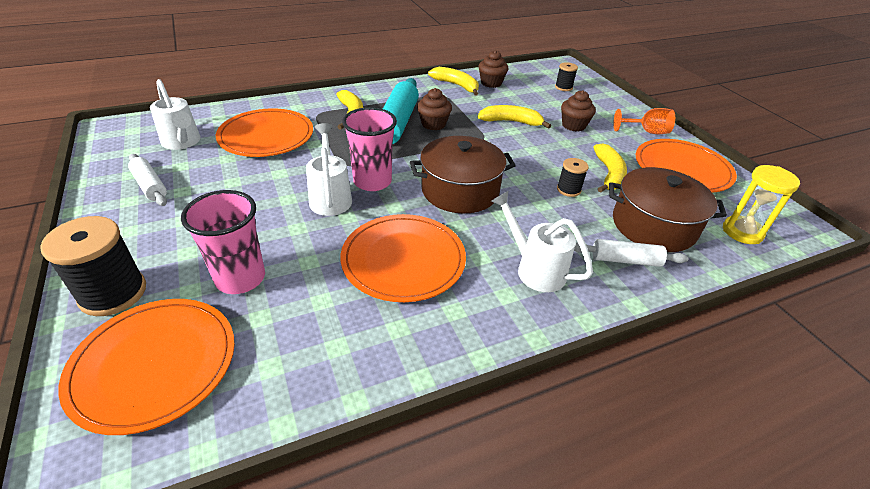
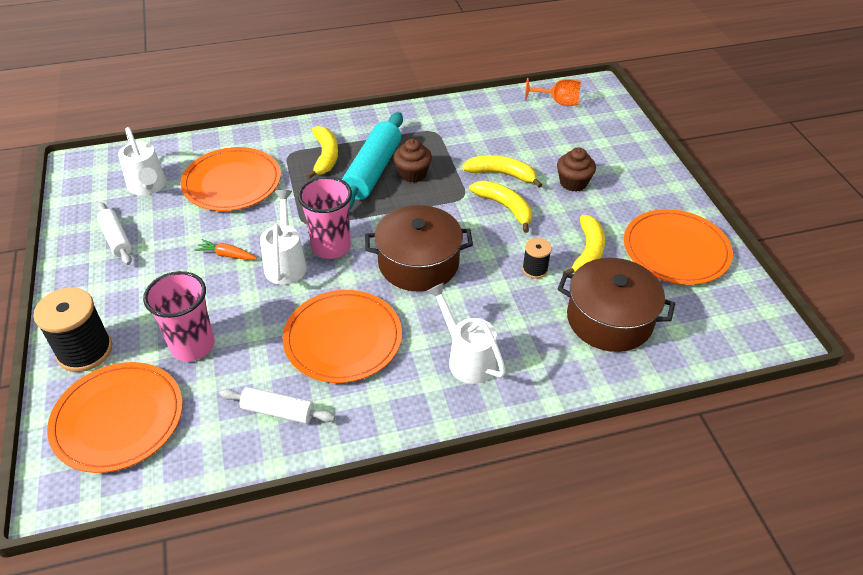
camera: 10 degrees right, 5 degrees up
(269, 193) = (227, 255): none -> orange carrot
(456, 85) = (454, 117): yellow banana -> yellow banana (505, 207)
(491, 83) = (496, 114): brown cupcake -> none
(563, 87) = (582, 124): black spool -> none
(625, 260) = (562, 356): white rolling pin -> white rolling pin (278, 411)
(646, 132) = (657, 196): orange goblet -> orange goblet (558, 102)
(742, 232) = (704, 334): yellow hourglass -> none

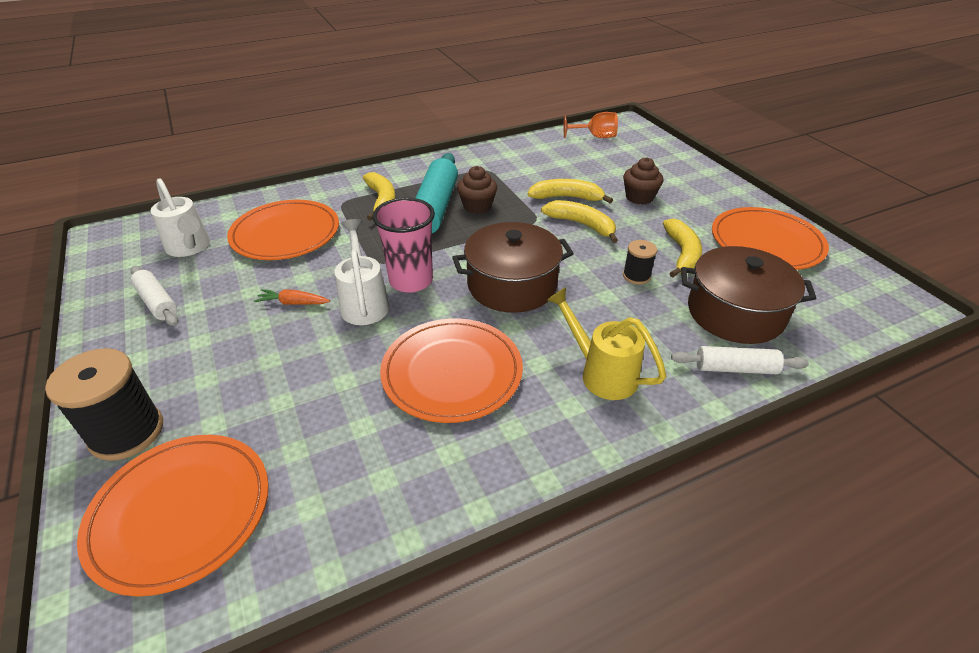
camera: 10 degrees left, 5 degrees down
(192, 345) = (269, 406): pink cup -> none
(278, 411) = (395, 468): white rolling pin -> white rolling pin (735, 368)
(466, 358) = (601, 373): white watering can -> yellow watering can

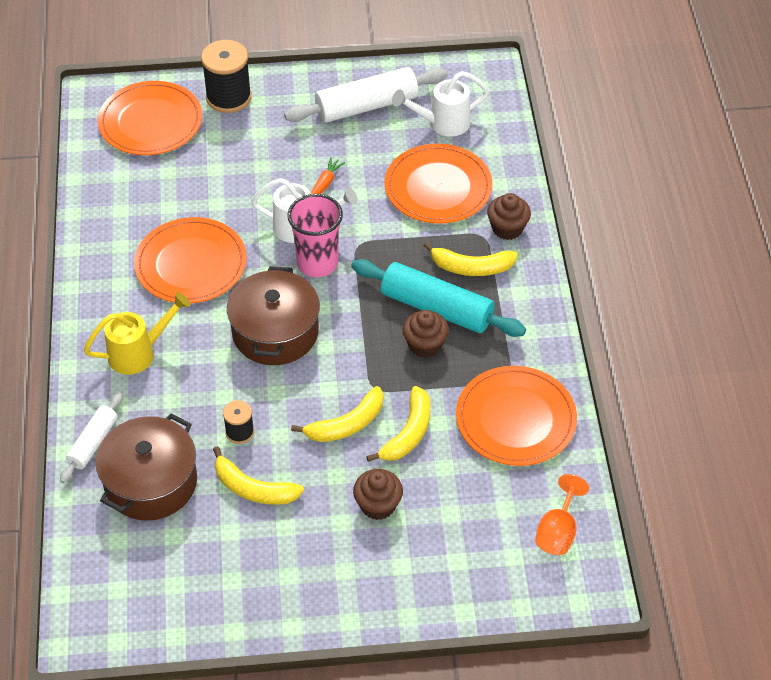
camera: 110 degrees right, 10 degrees up
(157, 302) = (366, 106): white rolling pin -> white rolling pin, size x1.76
(330, 193) = (507, 228): none -> brown cupcake
(766, 242) = (234, 580): orange plate -> orange plate (515, 419)

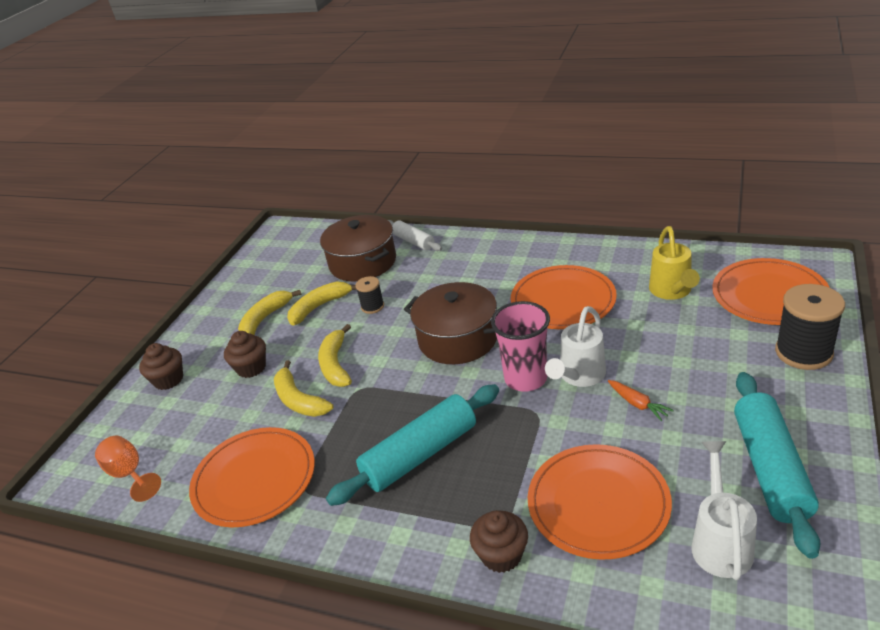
camera: 120 degrees right, 15 degrees down
(139, 353) = (481, 266): yellow watering can -> yellow watering can (672, 292)
(366, 106) = (770, 468): white rolling pin -> turquoise rolling pin
(425, 345) = (381, 434): brown cupcake -> brown cupcake (168, 380)
(471, 267) = (459, 500): yellow banana -> yellow banana (265, 319)

